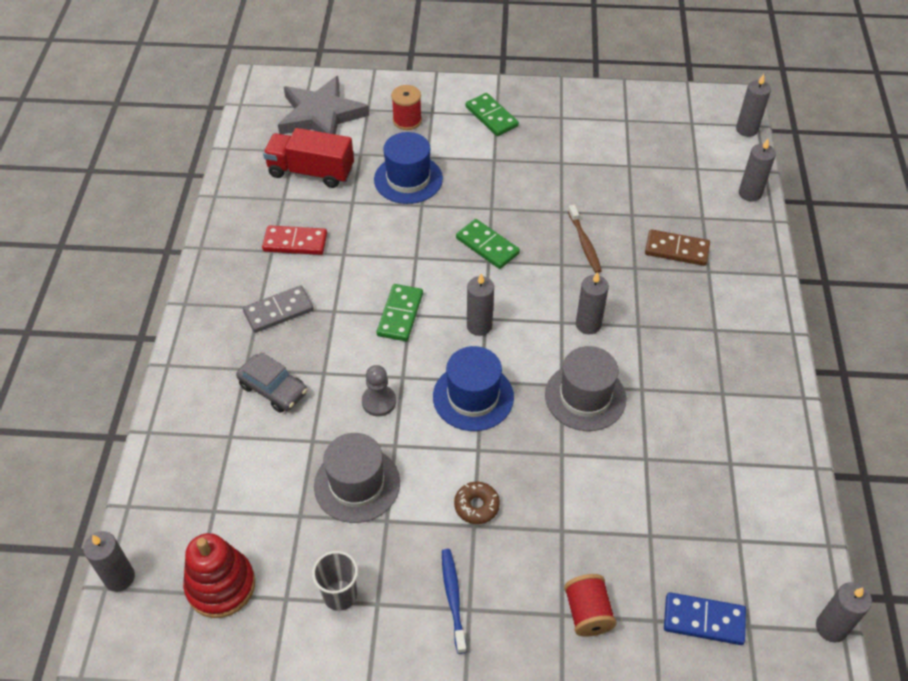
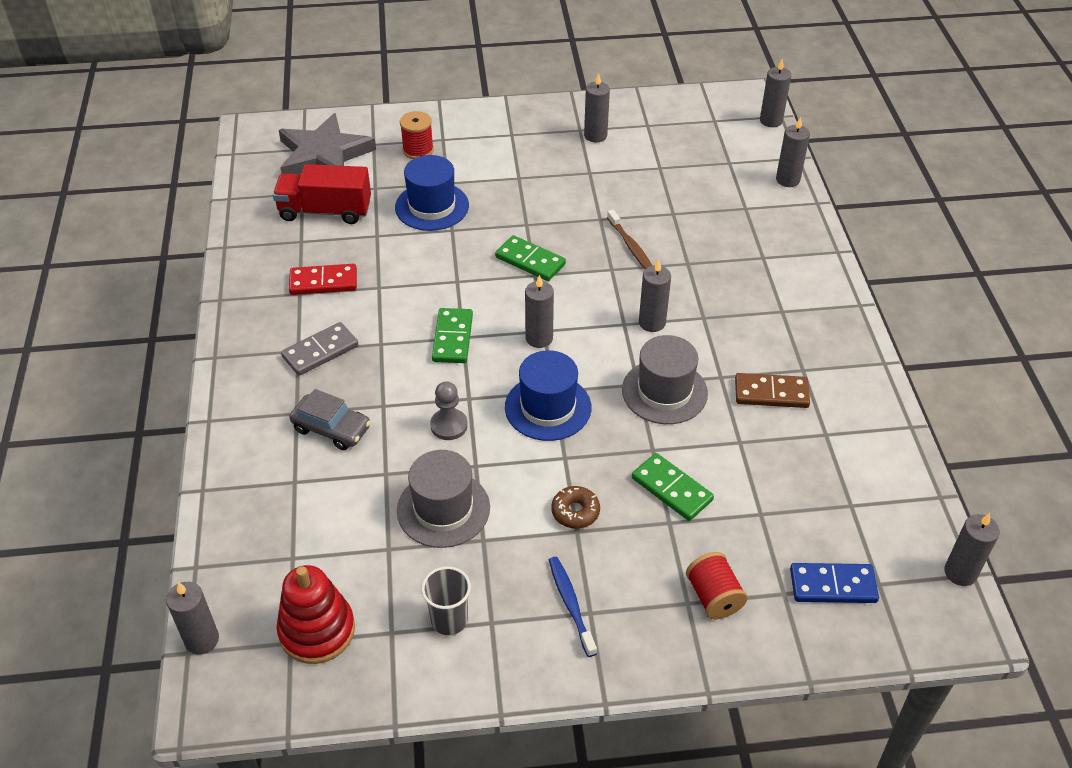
camera: 10 degrees left, 5 degrees down
(491, 117) = (506, 137): green domino -> green domino (671, 489)
(575, 125) = (595, 135): none -> grey candle
(676, 250) = (726, 241): brown domino -> brown domino (771, 393)

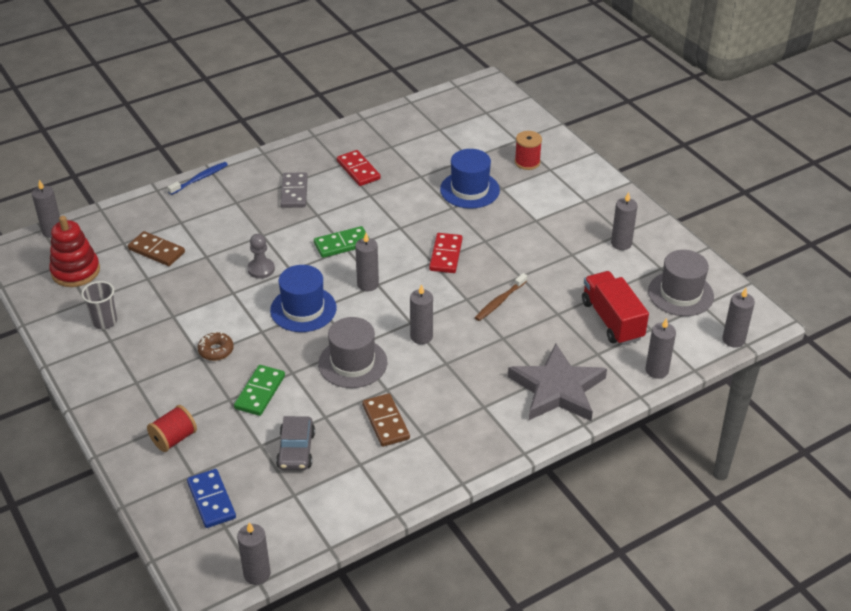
camera: 65 degrees right, 5 degrees down
(320, 351) = (294, 192): grey domino -> grey domino turned 60 degrees clockwise
(324, 155) = (486, 123): grey star -> grey star (557, 389)
(325, 211) = (428, 145): red truck -> red truck (612, 320)
(331, 428) = (231, 221): grey car -> grey car (296, 450)
(338, 524) = (156, 251): none -> brown domino
(443, 509) = (189, 290): grey hat -> grey hat (680, 294)
(530, 261) = (445, 255): green domino -> red domino
(570, 604) = (138, 371): blue toothbrush -> blue toothbrush (200, 179)

